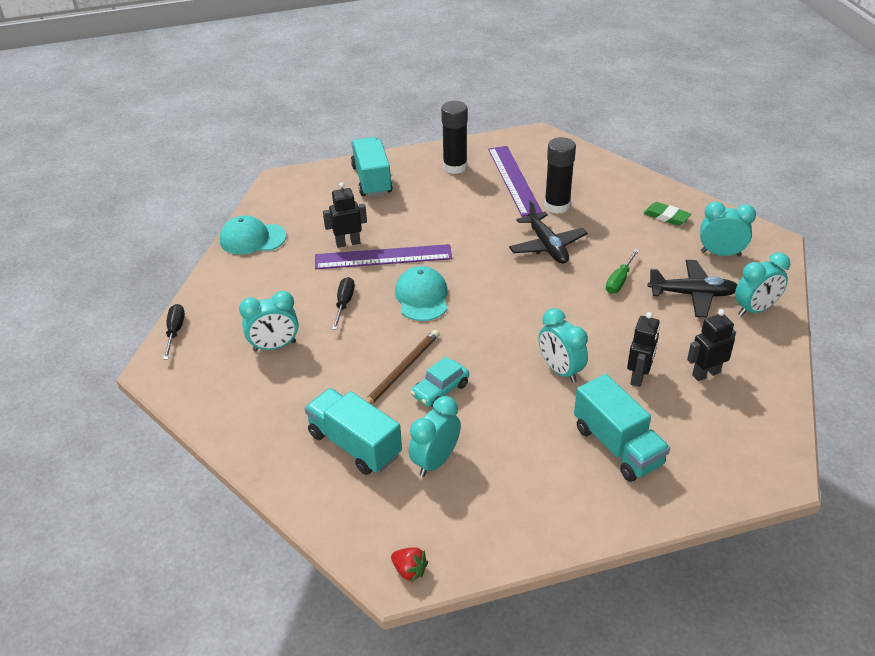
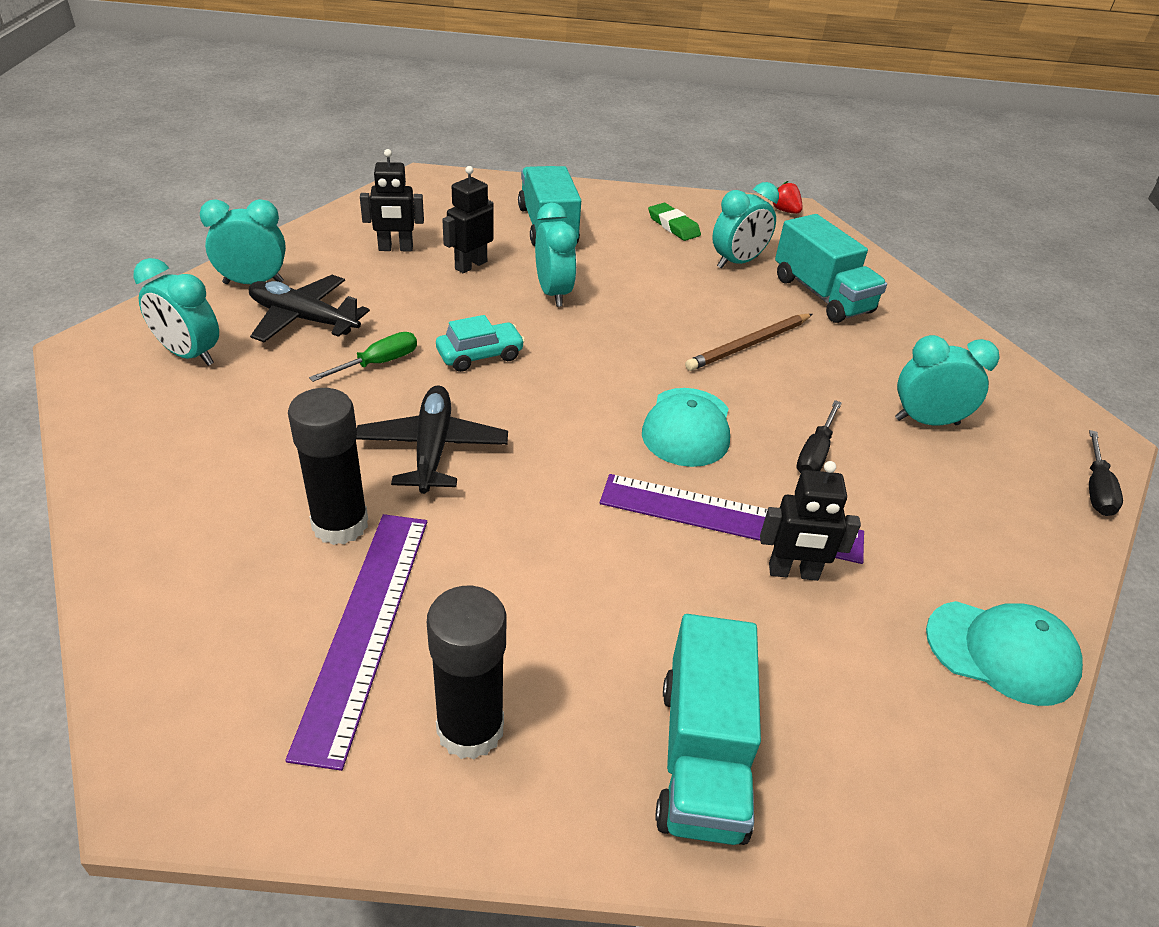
camera: 165 degrees left, 0 degrees up
(440, 390) = (707, 314): turquoise car -> turquoise car (480, 355)
(666, 216) = (179, 437): green eraser -> green eraser (673, 226)

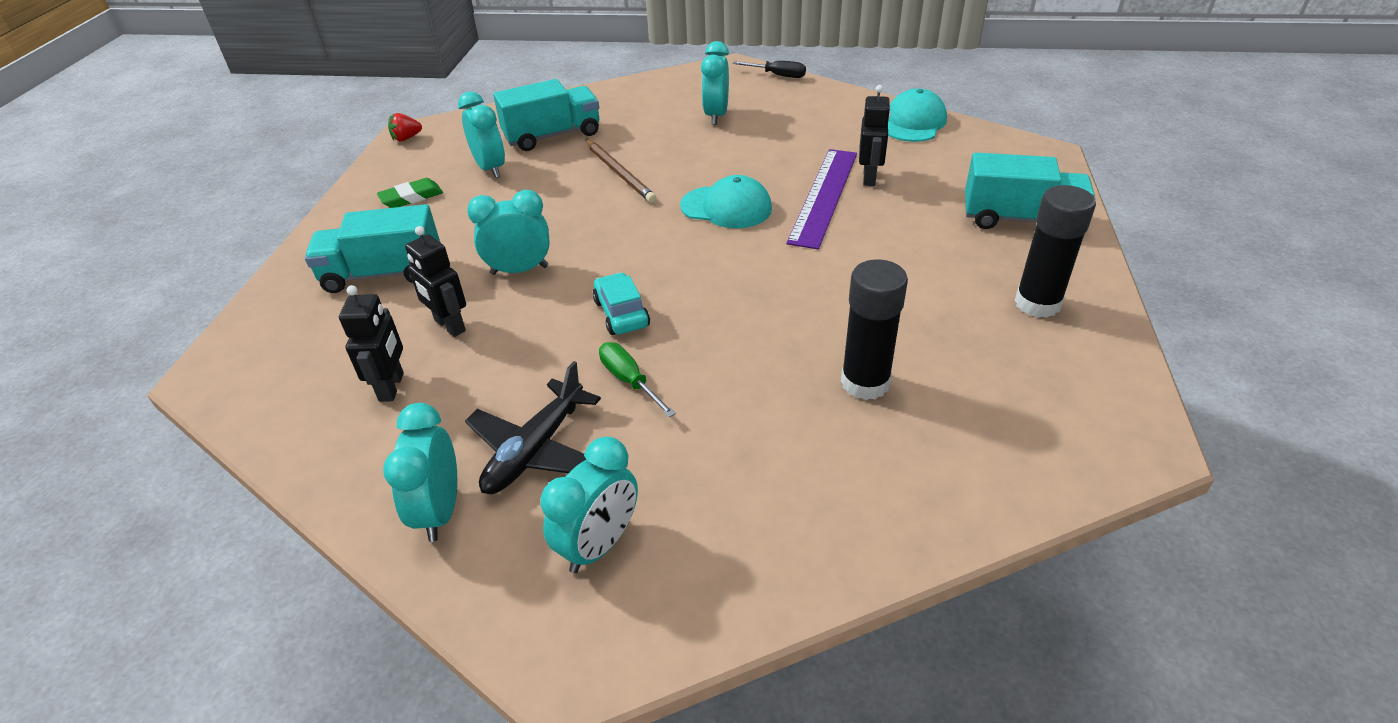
camera: 80 degrees left, 0 degrees up
(365, 627) = (970, 357): purple ruler -> none
(432, 448) = (761, 336): black plane -> none
(815, 453) = (753, 159): black screwdriver -> none

